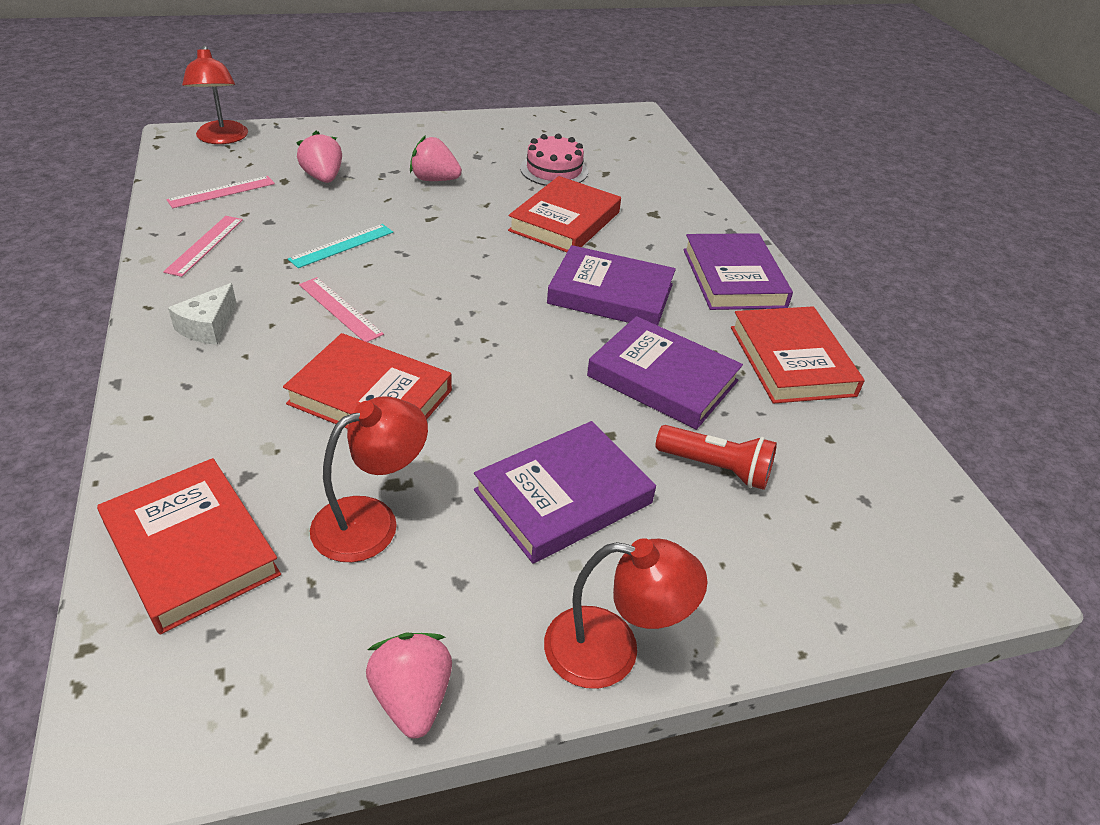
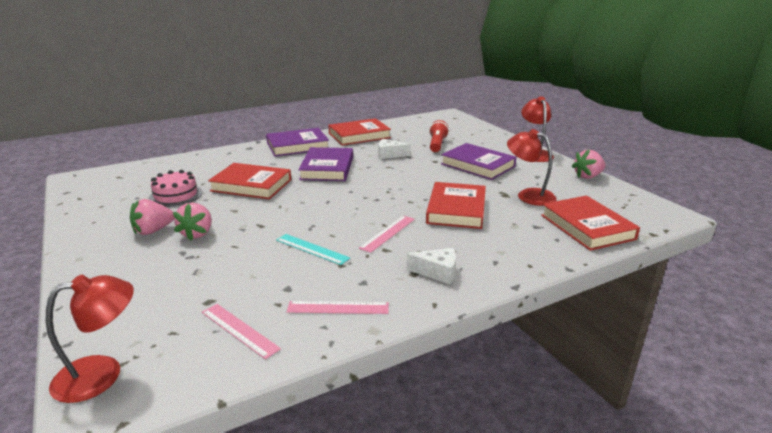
camera: 100 degrees left, 15 degrees down
(191, 549) = (587, 227): red book -> red book turned 60 degrees counterclockwise
(323, 178) = (200, 282): pink strawberry -> pink strawberry (153, 231)
(662, 378) = (389, 155): purple book -> white cheese

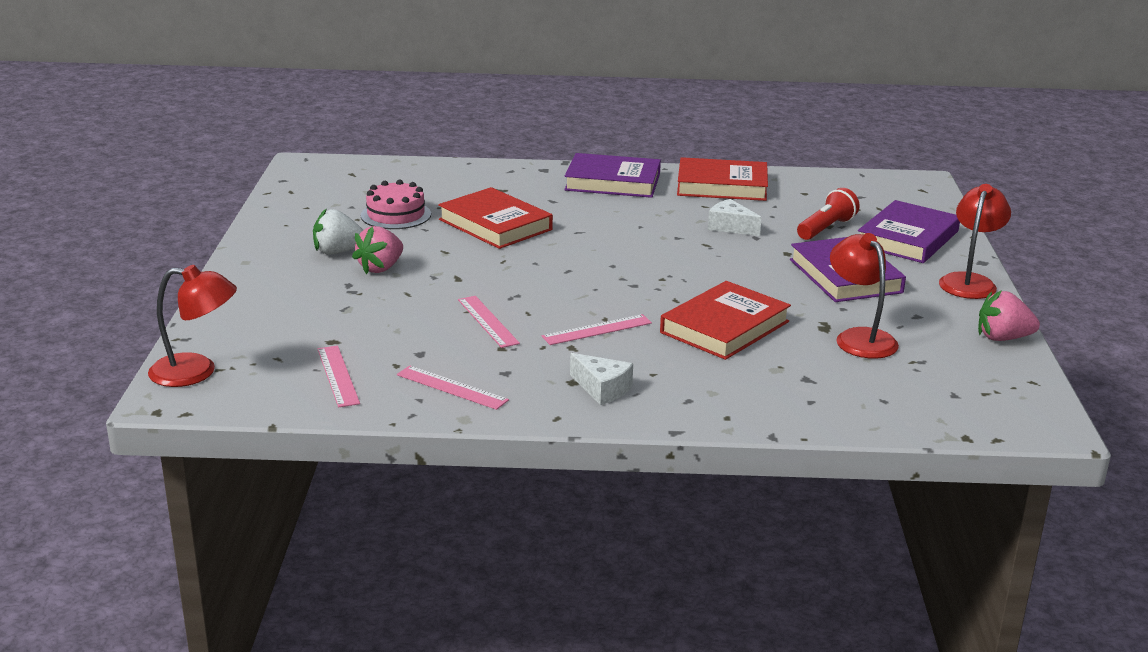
camera: 30 degrees right, 0 degrees up
(153, 231) = (338, 252): pink strawberry -> white strawberry
(312, 249) = (487, 321): turquoise ruler -> pink ruler
(327, 168) = (617, 225): purple book -> purple book (907, 238)
(587, 227) = (880, 400): red book -> none

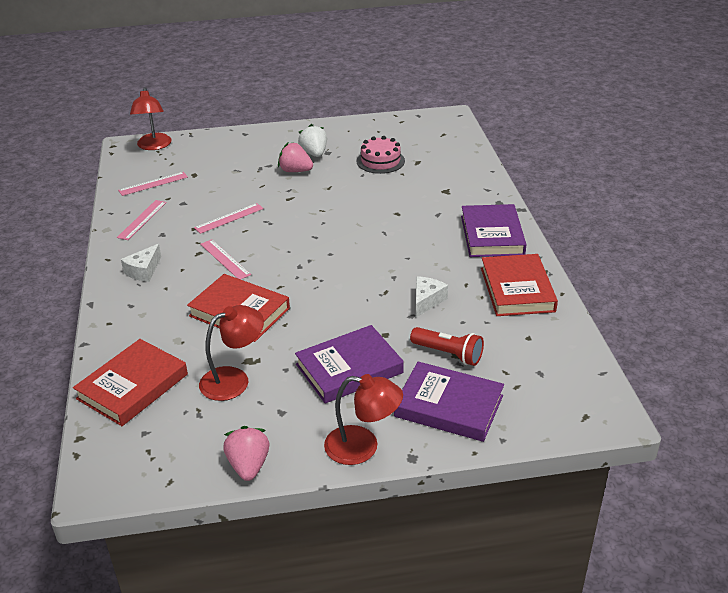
camera: 80 degrees right, 10 degrees up
(495, 225) = (381, 198): red book -> red book (132, 386)

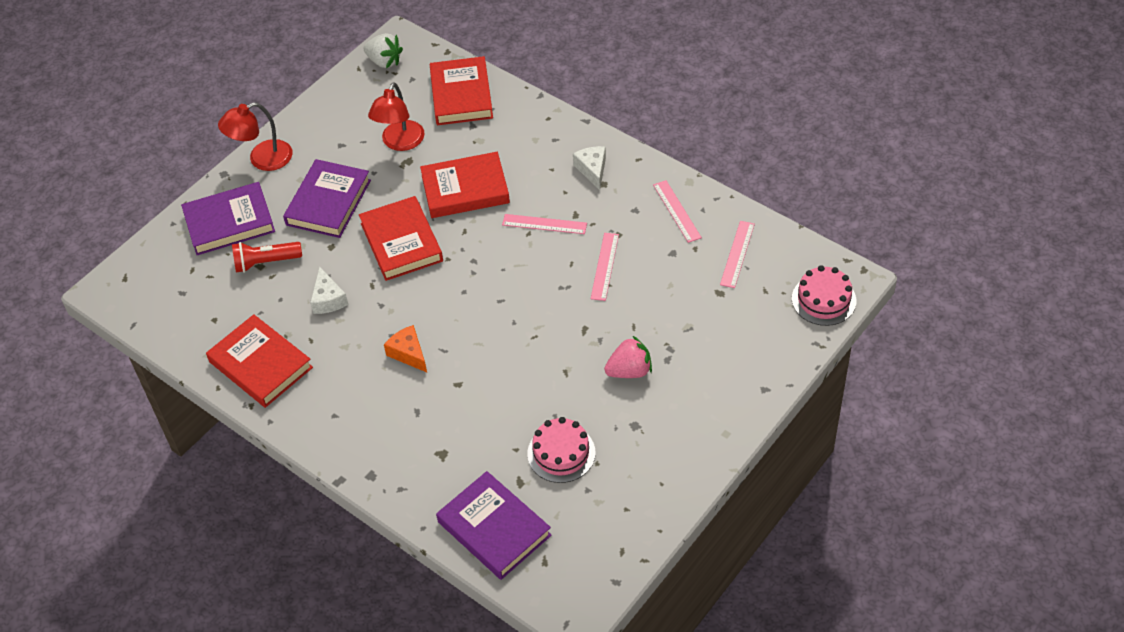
camera: 140 degrees right, 15 degrees up
(154, 146) = (823, 300): red lamp -> pink cake
(248, 466) = (322, 105): pink strawberry -> none
(314, 153) = (646, 413): white strawberry -> white strawberry (384, 61)
(331, 306) = (401, 242): none -> red book
(408, 242) = (408, 353): none -> orange cheese
(492, 235) = (337, 419): purple book -> purple book (494, 528)

